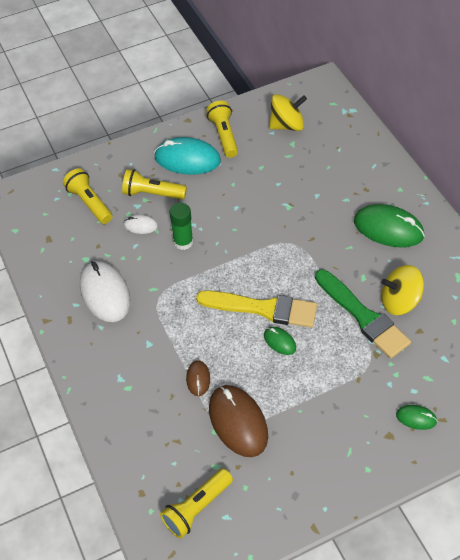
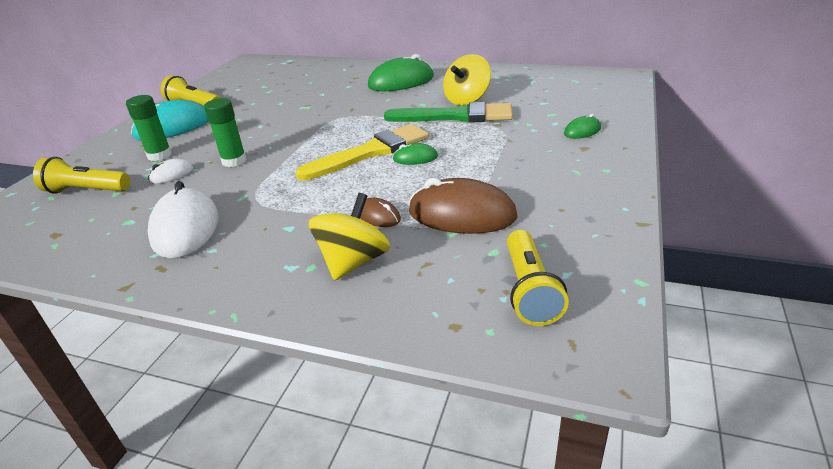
camera: 45 degrees left, 20 degrees down
(105, 293) = (185, 228): white mouse -> white mouse turned 60 degrees clockwise
(152, 193) = (159, 155): yellow flashlight -> green glue stick
(287, 125) = (246, 82): yellow spinning top -> yellow spinning top (353, 262)

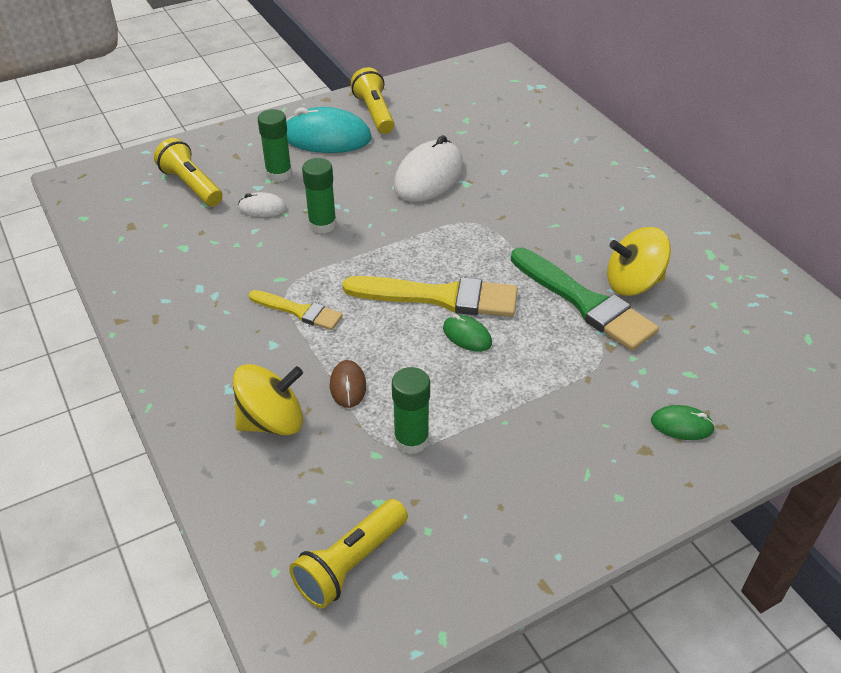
camera: 40 degrees right, 10 degrees up
(185, 228) = (209, 285): white mouse -> white mouse (429, 177)
(283, 203) = (299, 311): none -> yellow brush
(401, 82) = (605, 203): green mouse -> none
(462, 214) = (411, 440): brown mouse -> green glue stick

